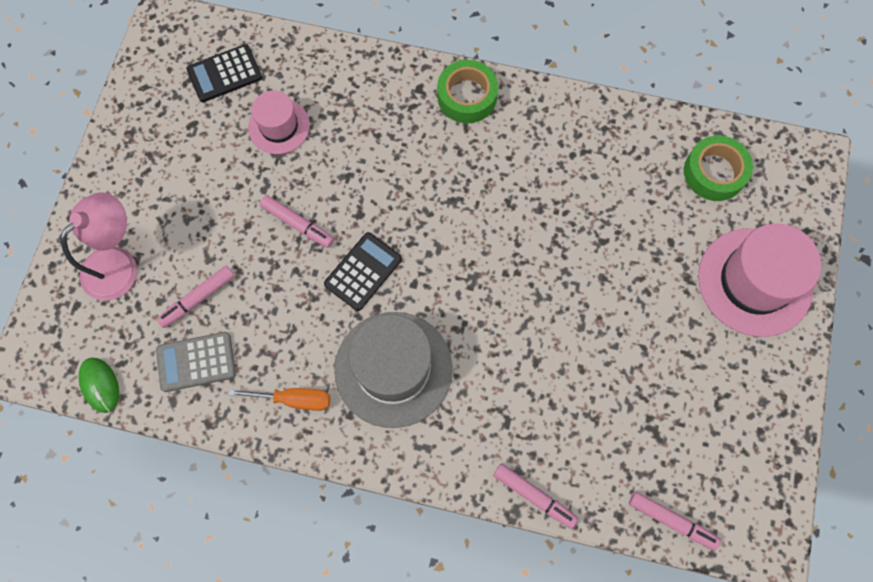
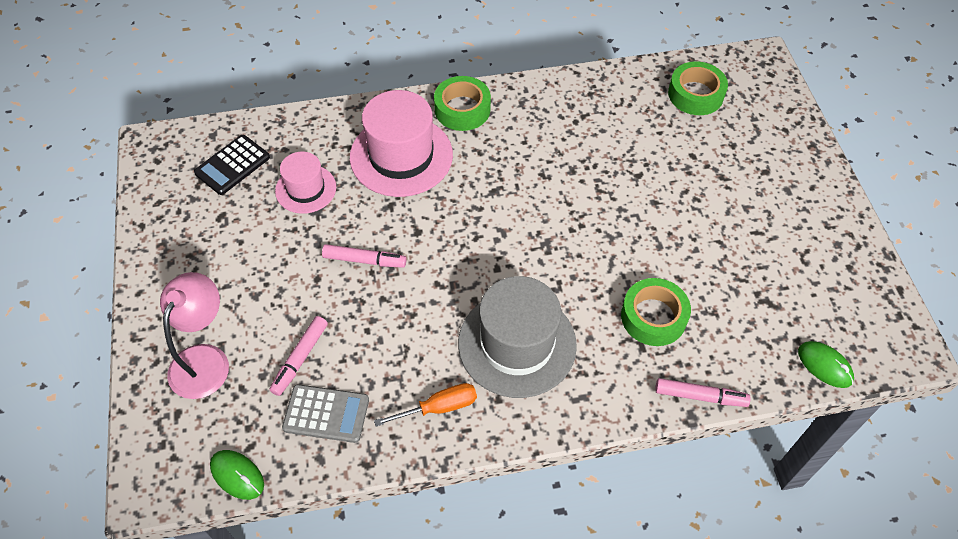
camera: 25 degrees left, 15 degrees down
(196, 362) = (326, 414): grey calculator -> grey calculator turned 135 degrees counterclockwise
(363, 271) = (446, 276): black calculator -> none
(534, 398) = (653, 317): none -> green tape
(671, 521) = (824, 365): pink marker -> green mouse
(754, 282) = (775, 160): pink hat -> pink hat (401, 156)

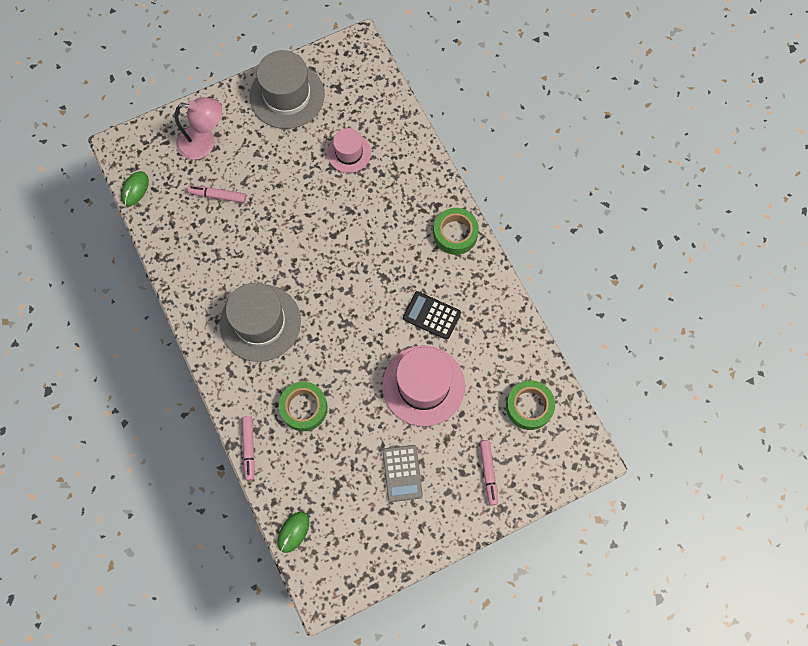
camera: 75 degrees right, 15 degrees up
(184, 240) = (287, 96): none -> grey hat
(232, 165) = (356, 100): black calculator -> black calculator (431, 315)
(326, 414) = (184, 223): grey calculator -> grey calculator (402, 473)
(364, 260) = (300, 209): pink marker -> pink marker (488, 473)
(401, 156) = (397, 205): pink hat -> pink hat (423, 385)
(438, 407) = (203, 286): orange screwdriver -> none

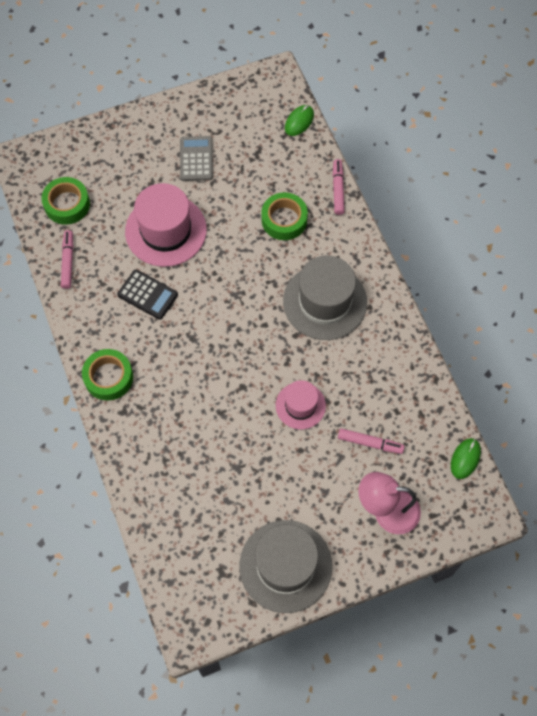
camera: 175 degrees left, 5 degrees down
(349, 153) = (216, 483): pink hat -> pink hat (300, 405)
(488, 473) = (117, 153): pink marker -> pink marker (68, 262)

